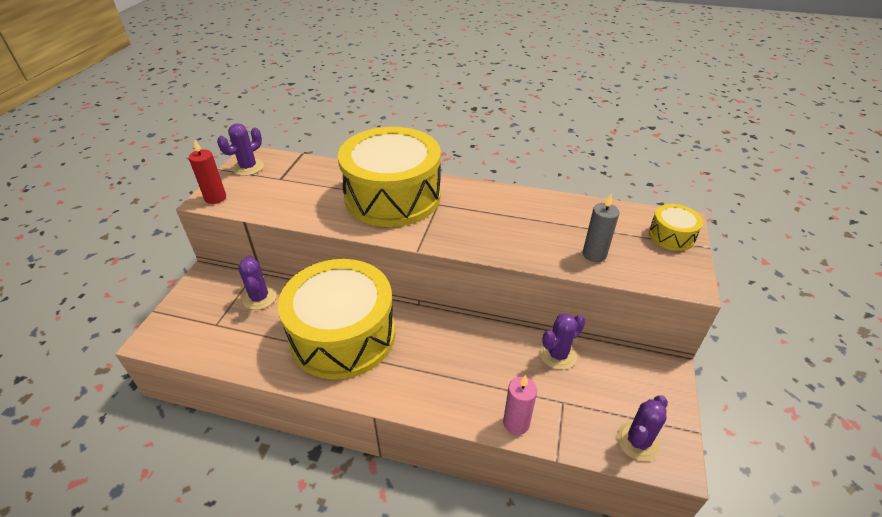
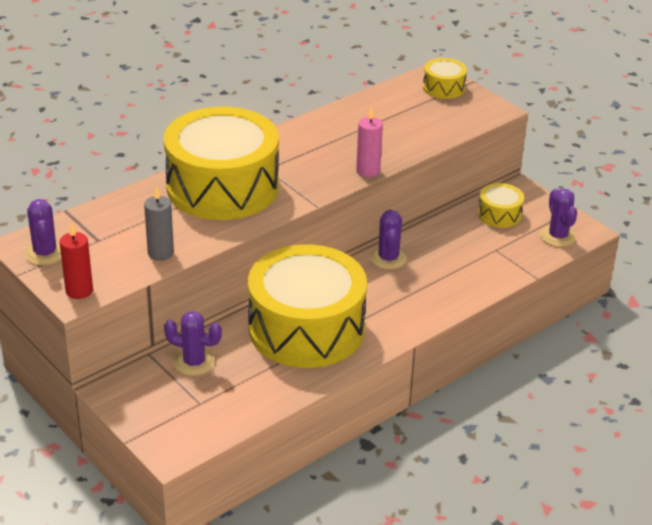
camera: 55 degrees left, 5 degrees down
(516, 423) = (491, 280): pink candle -> pink candle (368, 171)
(558, 355) = (453, 228): purple cactus -> purple cactus (388, 258)
(594, 254) = (423, 130): grey candle -> grey candle (160, 253)
(615, 376) = (499, 214): none -> yellow drum

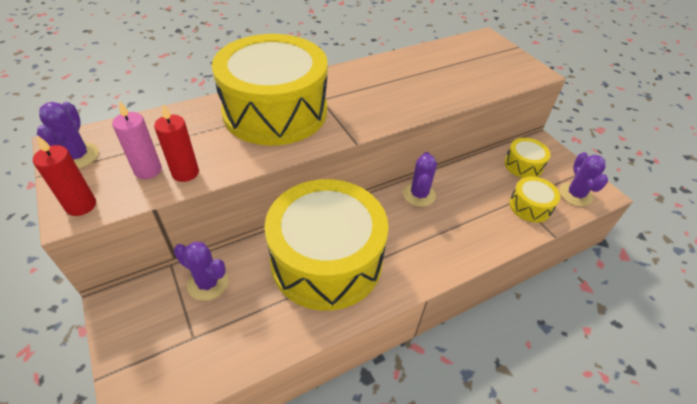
camera: 10 degrees right, 10 degrees up
(160, 253) = (185, 173): grey candle -> red candle
(368, 171) = (413, 114): pink candle -> pink candle (148, 170)
(443, 88) = (492, 49): yellow drum -> yellow drum (530, 206)

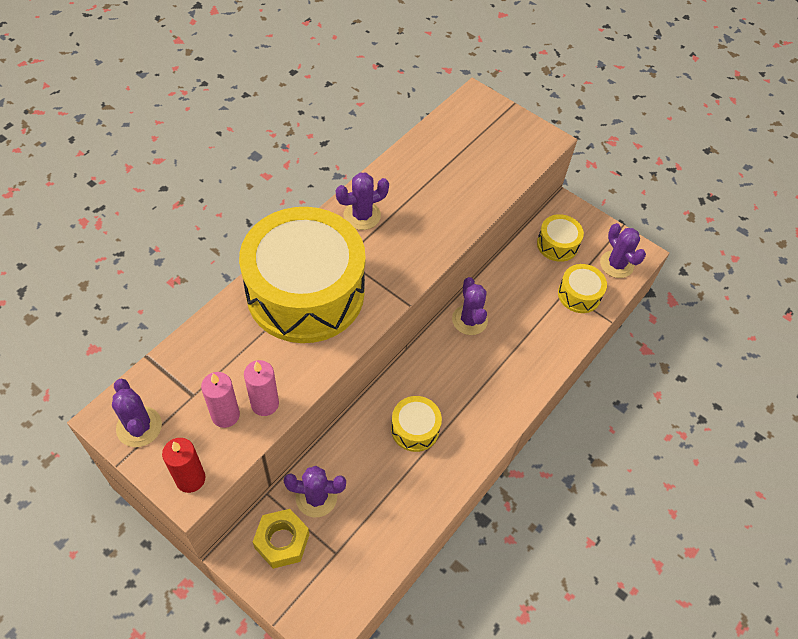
camera: 25 degrees left, 10 degrees up
(155, 308) = (282, 541): none -> yellow nut
(185, 173) = (265, 404): red candle -> pink candle
(326, 260) = (415, 429): yellow drum -> yellow drum, size x0.42
(353, 79) = (362, 215): none -> purple cactus

